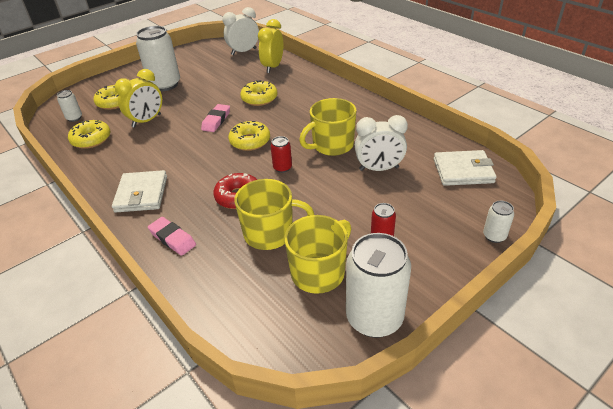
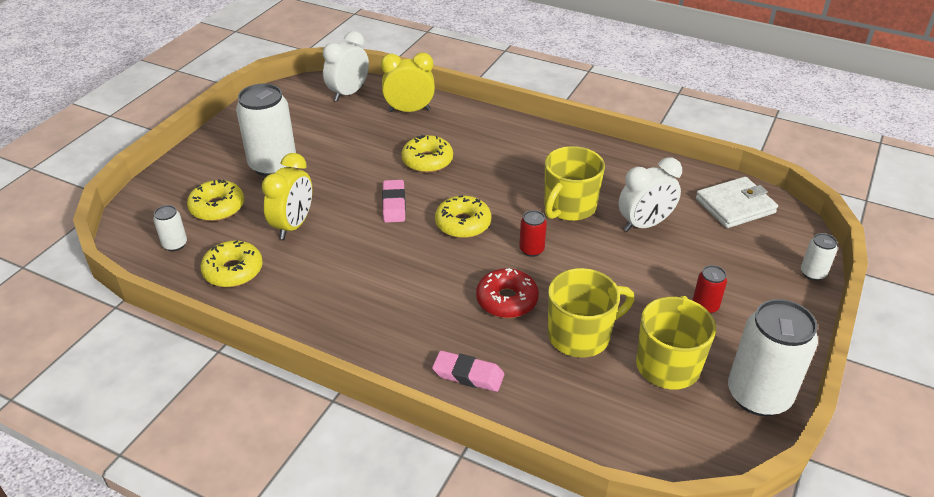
camera: 25 degrees left, 0 degrees up
(141, 194) = (377, 329): white wallet -> none
(273, 67) = (409, 110): yellow clock -> yellow clock turned 90 degrees clockwise

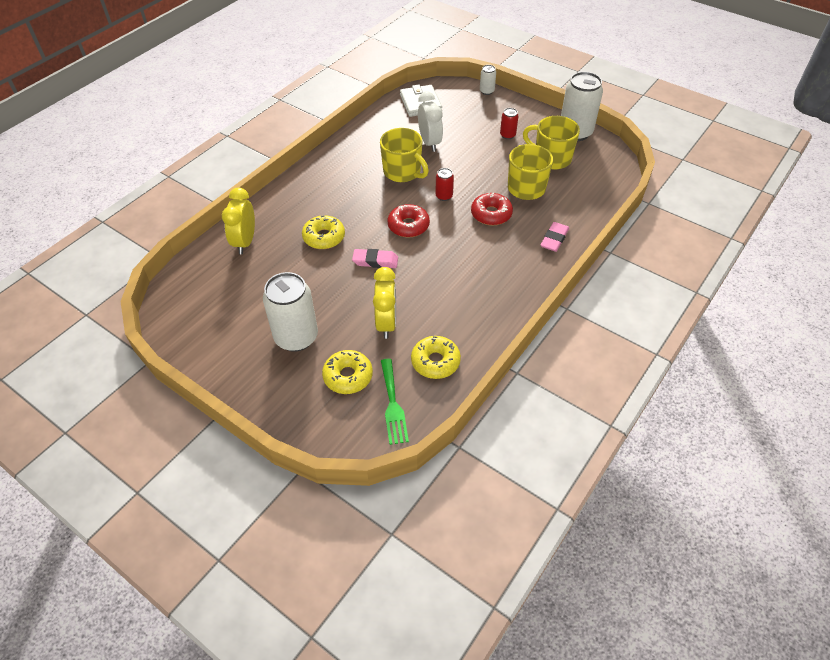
camera: 80 degrees left, 10 degrees up
(175, 244) = (393, 405): white can -> green fork
(293, 225) = (386, 323): yellow clock -> yellow clock turned 60 degrees clockwise
(348, 93) = (197, 281): white clock -> none
(463, 224) = (408, 226): yellow donut -> red donut

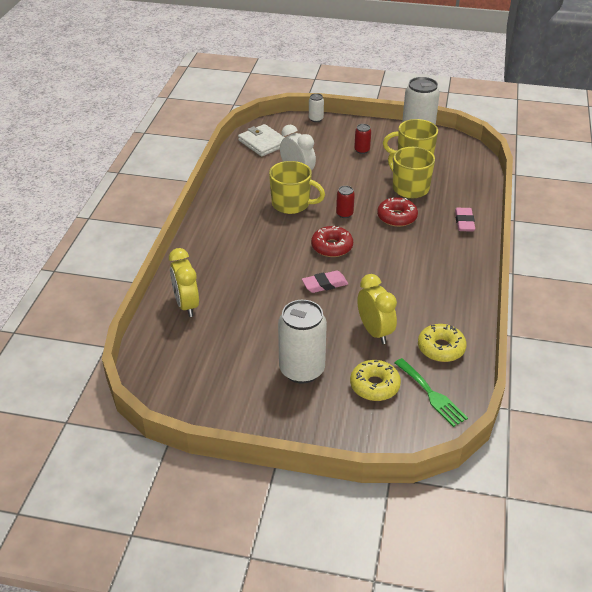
camera: 25 degrees left, 10 degrees down
(324, 237) = (261, 279): yellow donut -> none

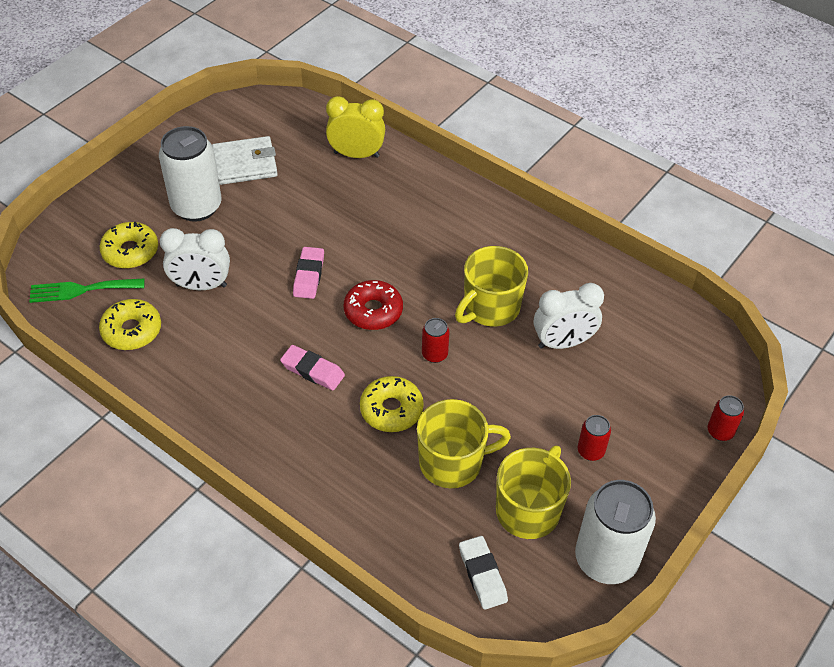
camera: 115 degrees right, 10 degrees up
(263, 143) = (670, 334): white wallet -> white wallet (245, 164)
(316, 119) = (720, 431): white can -> red can
(374, 332) = (201, 285): yellow clock -> white clock
(397, 217) = (391, 410): red donut -> yellow donut
(461, 163) = (482, 575): none -> white eraser
(464, 222) = (330, 486): pink eraser -> pink eraser (312, 370)

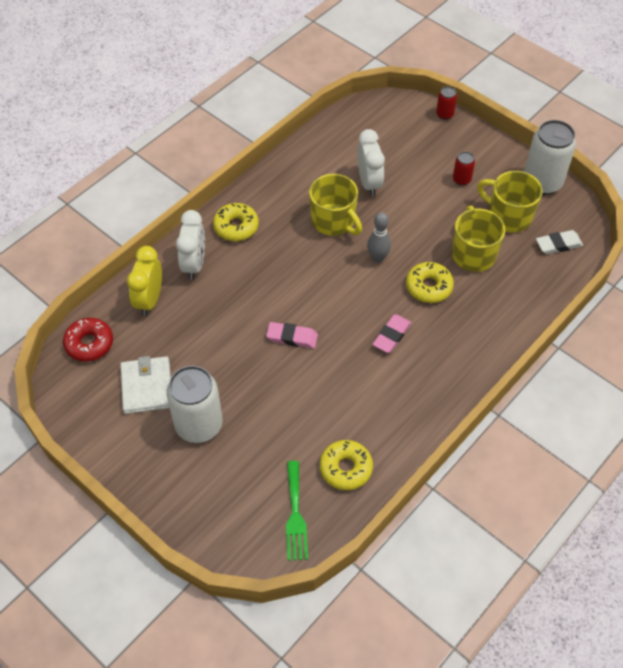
camera: 85 degrees left, 5 degrees up
(130, 251) = (250, 477): yellow donut -> yellow donut (236, 227)
(201, 285) = (297, 417): white clock -> white clock (194, 264)
(373, 311) = (333, 294): red donut -> red donut (89, 344)
(434, 354) = (377, 258): red can -> grey bowling pin

